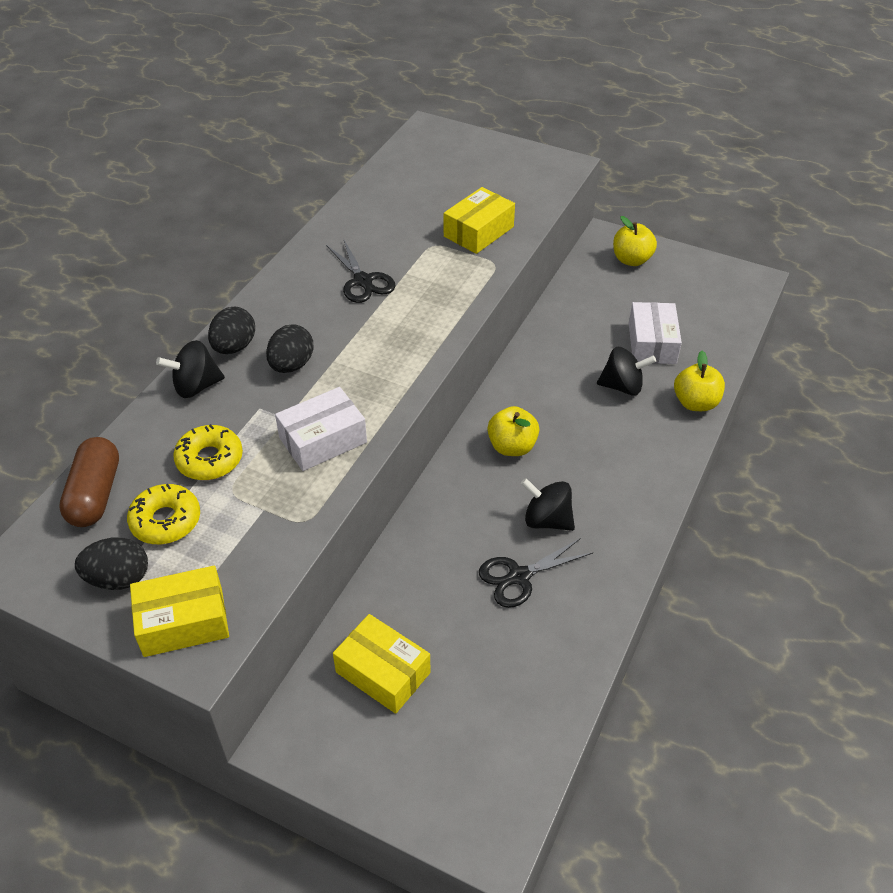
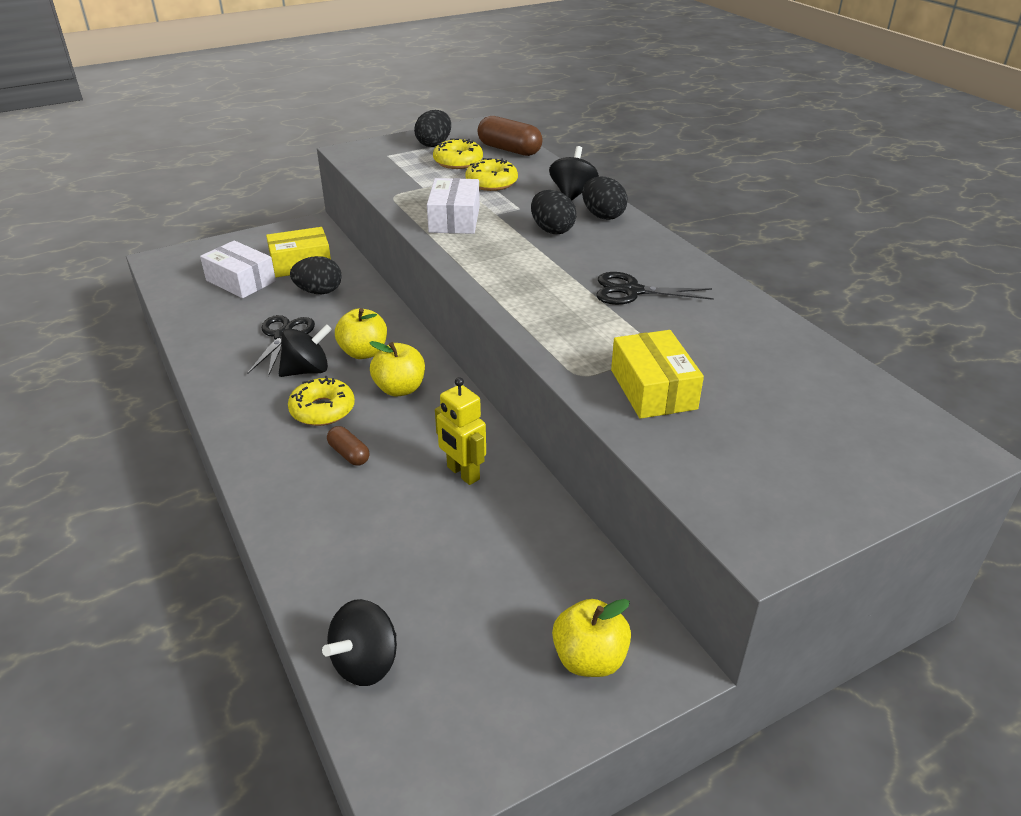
camera: 125 degrees right, 10 degrees down
(183, 622) = (378, 152): yellow box -> none
(424, 608) = (319, 292): none -> black egg
(562, 364) = (462, 473): none -> yellow robot
(580, 474) = (322, 410): none -> yellow donut
(605, 428) = (349, 454): none -> brown capsule
(622, 386) = (382, 499): black spinning top -> black spinning top (366, 663)
(652, 343) = (414, 566): white box -> white box (241, 281)
(695, 403) = (294, 541): yellow apple -> yellow apple (363, 352)

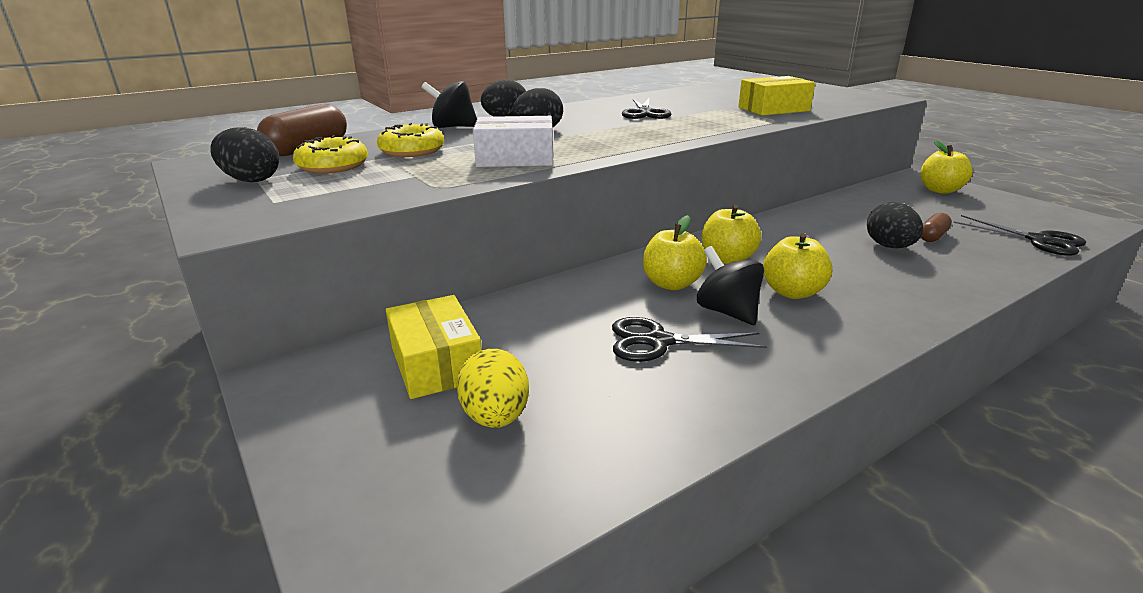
camera: 95 degrees left, 10 degrees down
(241, 281) = (495, 417): white box -> yellow egg
(319, 292) = (530, 333): black egg -> black egg (889, 246)
(322, 410) = (792, 292): yellow donut -> yellow apple
(349, 454) = (846, 271): brown capsule -> brown capsule (932, 236)
(366, 663) = (1039, 240): black spinning top -> black scissors
(462, 473) = (822, 227): yellow robot -> none

